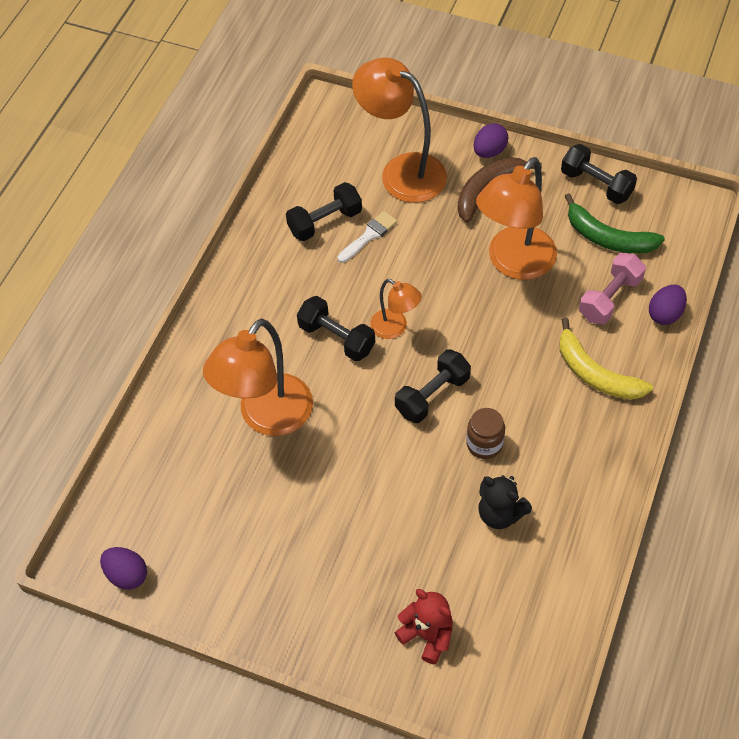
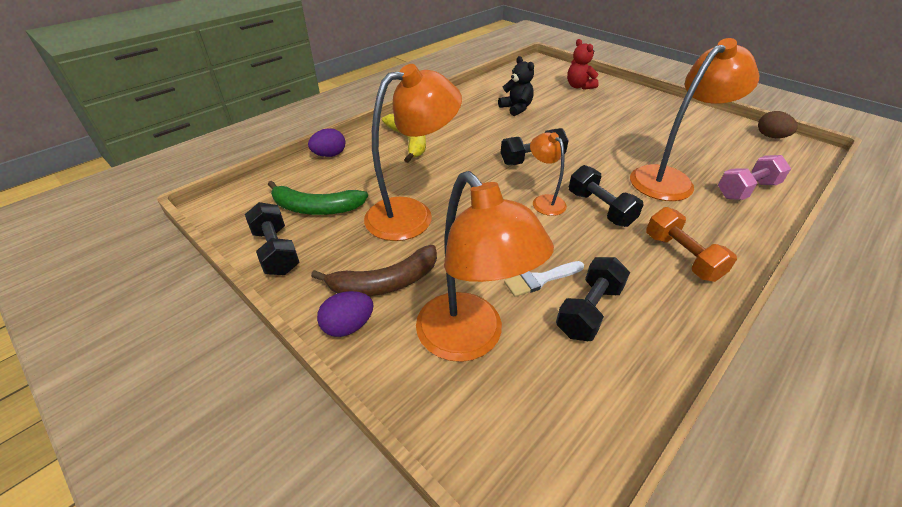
camera: 160 degrees left, 15 degrees down
(127, 575) = (770, 136): purple egg -> brown egg
(254, 302) = (681, 257): none -> orange dumbbell
(325, 222) = (589, 310): black dumbbell -> black dumbbell turned 45 degrees counterclockwise
(484, 444) = (508, 132): brown jar -> none
(607, 237) = (316, 208): green banana -> green banana turned 135 degrees clockwise
(609, 298) = (358, 172): pink dumbbell -> pink dumbbell (746, 190)

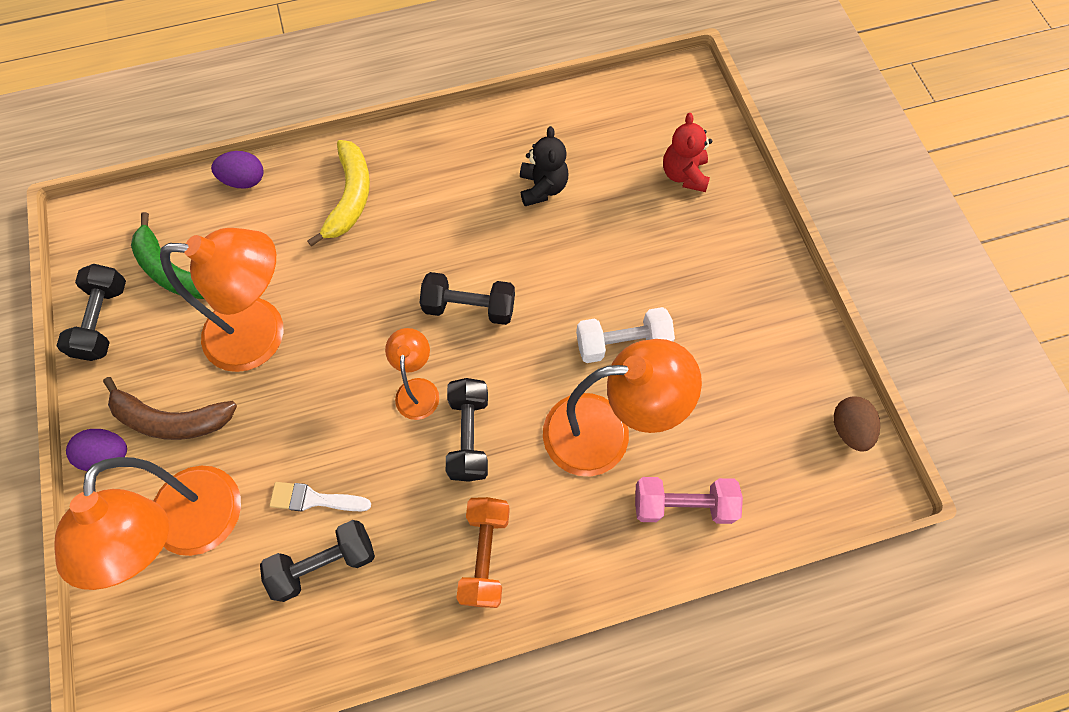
camera: 30 degrees right, 25 degrees up
(629, 145) = (622, 343): none -> white dumbbell

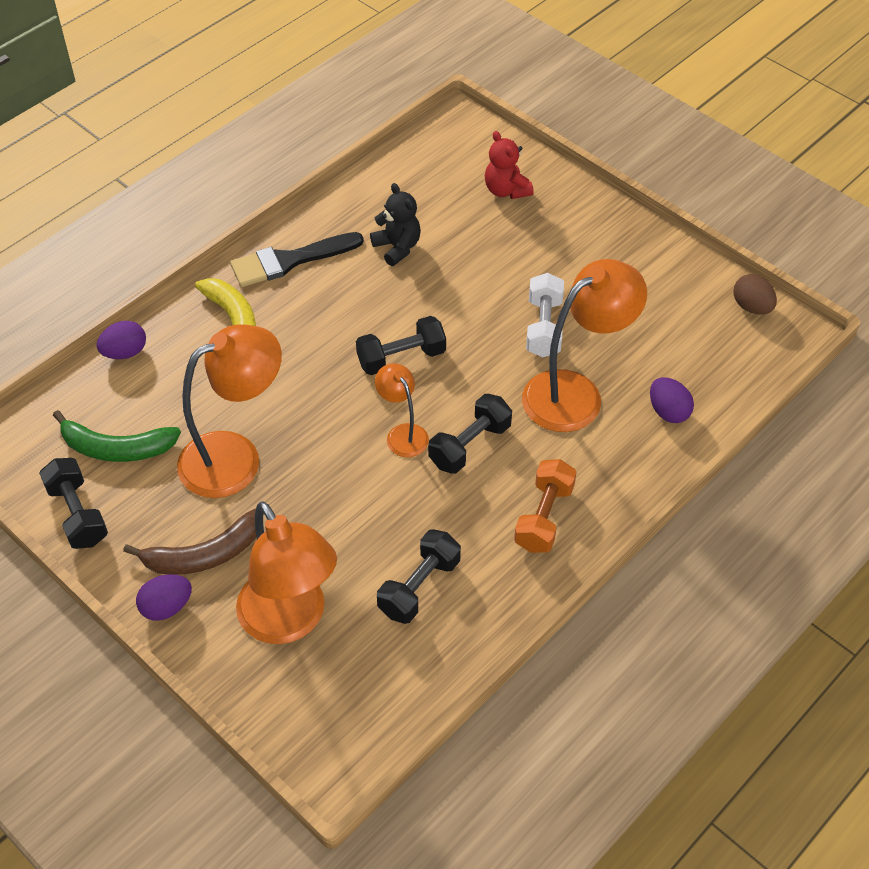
camera: 30 degrees left, 15 degrees down
(314, 499) = (376, 549): white brush -> none
(439, 155) = (289, 261): none -> black brush
(469, 435) = (470, 445): black dumbbell -> black dumbbell turned 75 degrees clockwise
(485, 555) = (544, 517): orange dumbbell -> orange dumbbell turned 45 degrees clockwise
(622, 343) = (544, 327): white dumbbell -> white dumbbell turned 45 degrees counterclockwise
(683, 504) = (668, 412): pink dumbbell -> purple egg

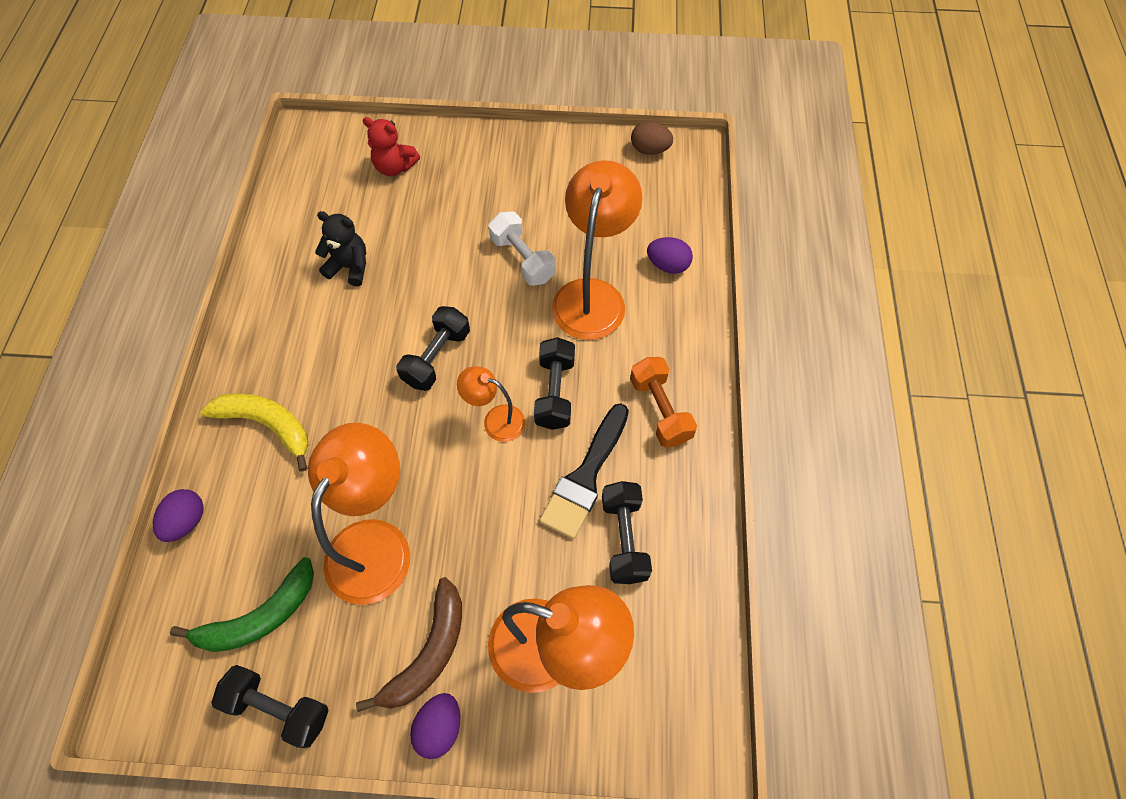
camera: 40 degrees left, 10 degrees up
(289, 261) = (267, 337): black brush -> black brush (585, 477)

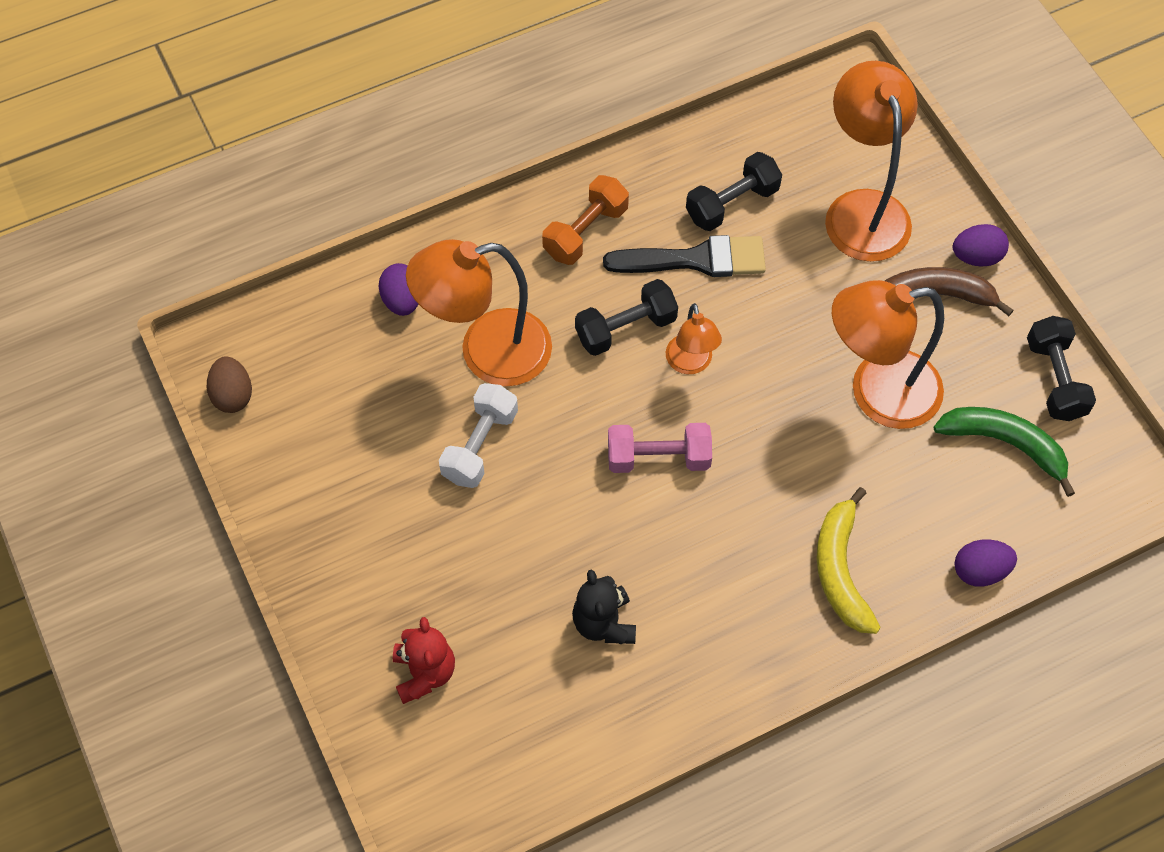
camera: 120 degrees left, 0 degrees up
(437, 357) = (658, 458): black dumbbell -> pink dumbbell

